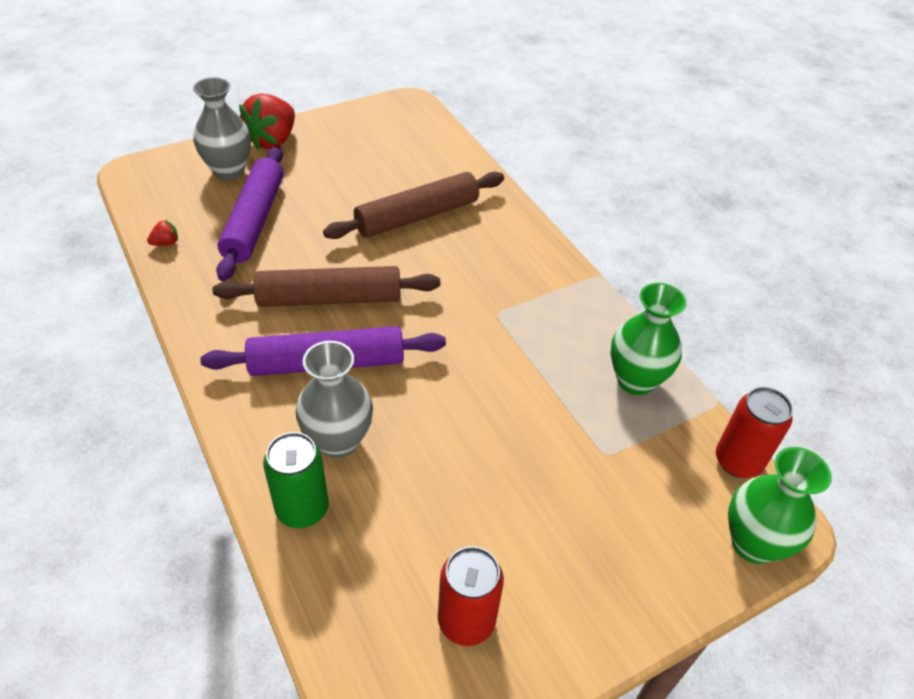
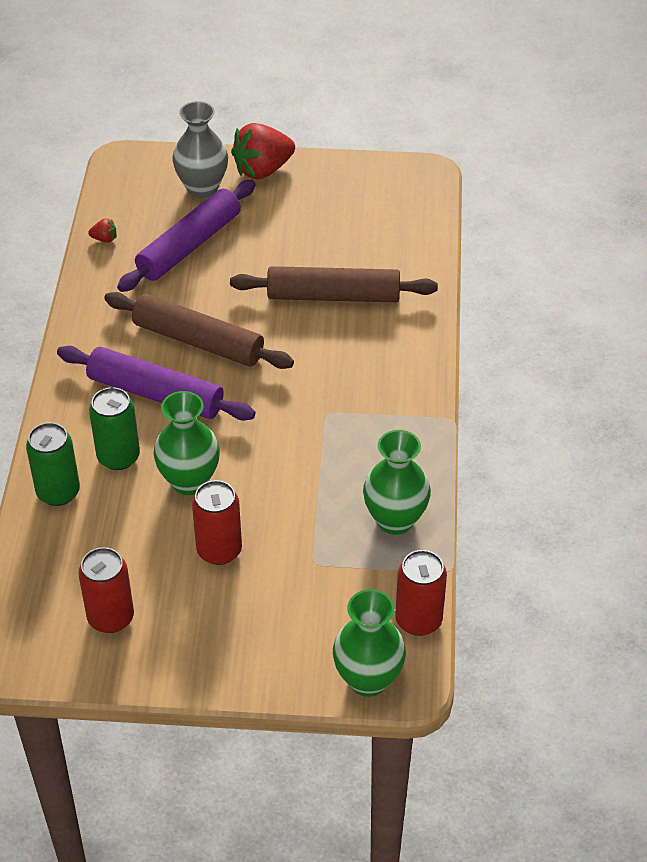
camera: 35 degrees right, 0 degrees up
(338, 441) = (118, 457): grey vase -> green can
(427, 432) = (189, 481): none -> green vase
(512, 487) = (219, 550): none -> red can

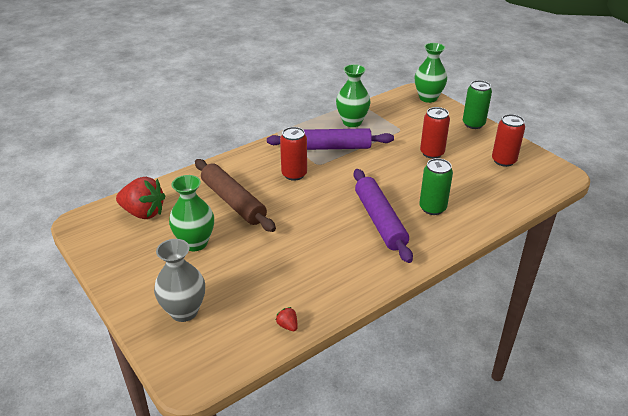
camera: 130 degrees left, 10 degrees down
(58, 492) = (479, 213): green can -> green can (473, 124)
(189, 245) = (251, 280): purple rolling pin -> purple rolling pin (330, 147)
(189, 481) = (412, 180): green vase -> green vase (195, 243)
(198, 341) = (325, 228): brown rolling pin -> none
(263, 170) = (136, 293): red strawberry -> red strawberry (143, 213)
(418, 620) = (389, 99): red can -> red can (294, 174)

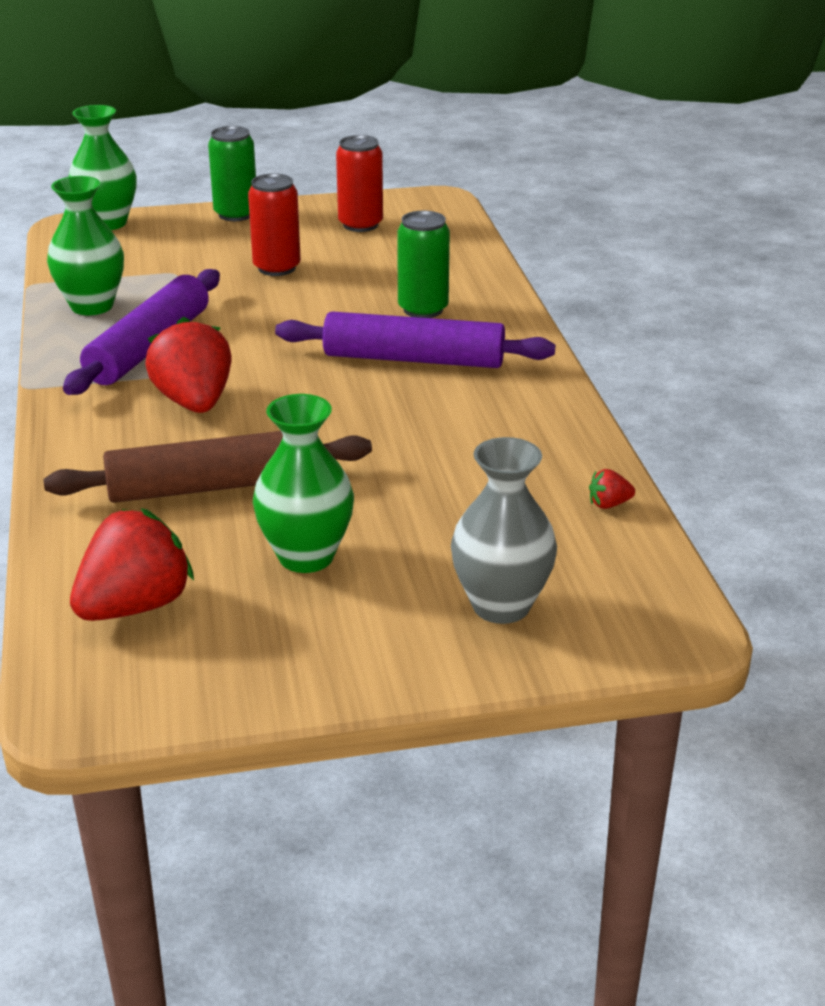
camera: 65 degrees left, 5 degrees down
(294, 174) = (194, 402): red can -> red strawberry

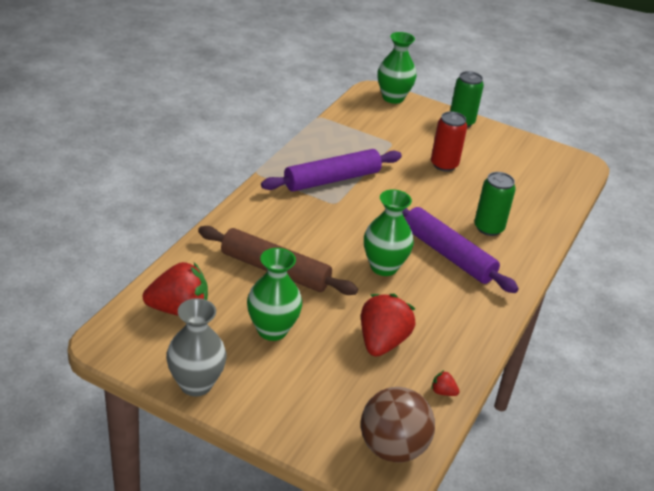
camera: 35 degrees right, 5 degrees up
(92, 306) = (332, 143): green vase -> green vase (384, 267)
(194, 402) = (317, 221): red strawberry -> red strawberry (382, 342)
(360, 225) = (519, 159): red can -> none
(501, 606) = (325, 410): grey vase -> grey vase (196, 384)
(637, 597) = (392, 448): none -> brown ball

